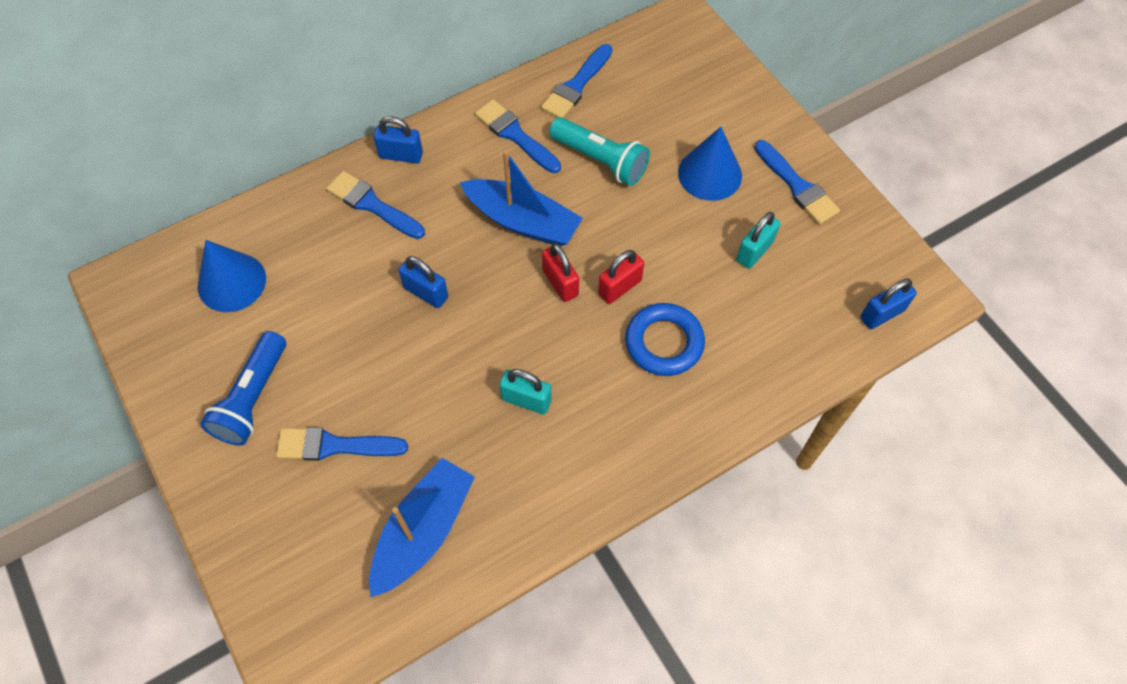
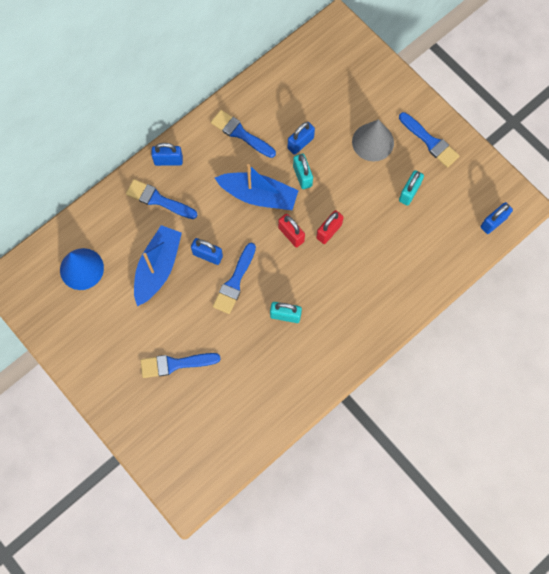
camera: 10 degrees left, 10 degrees up
(253, 398) = (117, 343): blue flashlight -> none
(423, 531) = (241, 406): blue boat -> blue boat (158, 268)
(576, 86) = (274, 89): blue brush -> blue brush (235, 282)
(594, 204) = (302, 176): none -> turquoise padlock
(601, 160) = (300, 143): turquoise flashlight -> blue padlock
(664, 343) = (362, 264): blue ring -> none
(710, 174) = (373, 142): blue cone -> grey cone

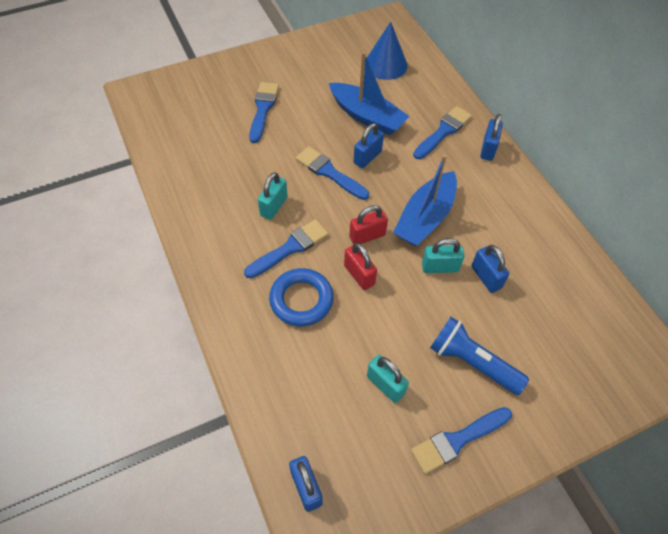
camera: 105 degrees right, 15 degrees down
(240, 133) = (510, 220): blue brush -> blue brush (290, 248)
(364, 266) = (301, 300): none -> blue ring
(373, 142) = (472, 362): grey cone -> blue flashlight

